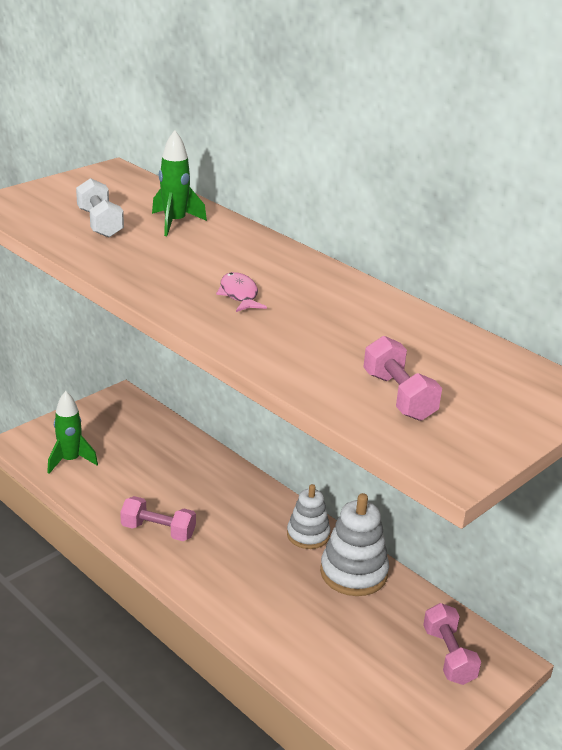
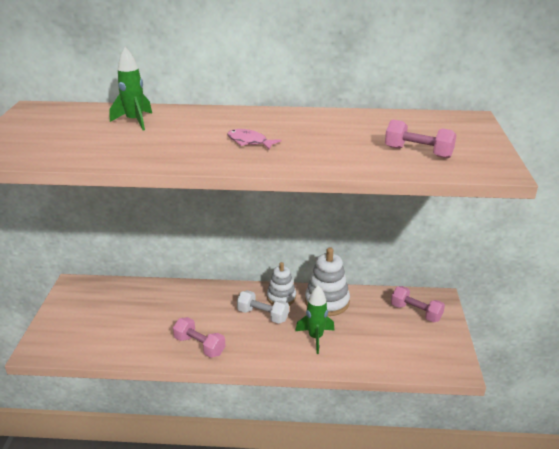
camera: 40 degrees left, 0 degrees up
(70, 460) = (88, 340): green rocket -> green rocket (315, 337)
(100, 223) = (86, 139): white dumbbell -> white dumbbell (263, 315)
(158, 531) = (199, 346): pink dumbbell -> pink dumbbell turned 60 degrees clockwise

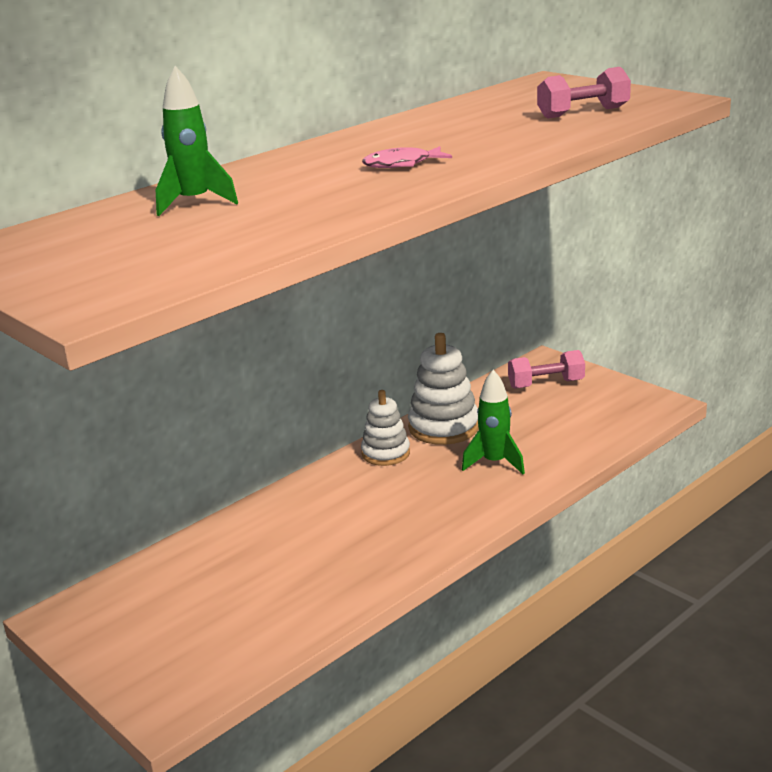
camera: 45 degrees left, 5 degrees down
(199, 346) = (384, 552): pink dumbbell -> none
(263, 315) = (398, 480): white dumbbell -> none

